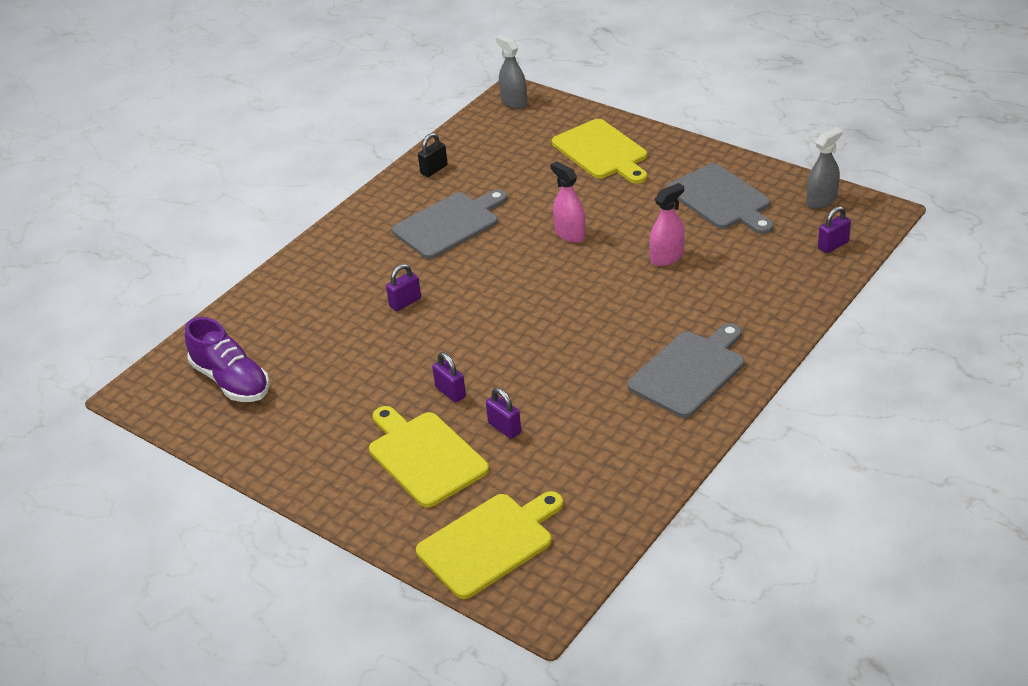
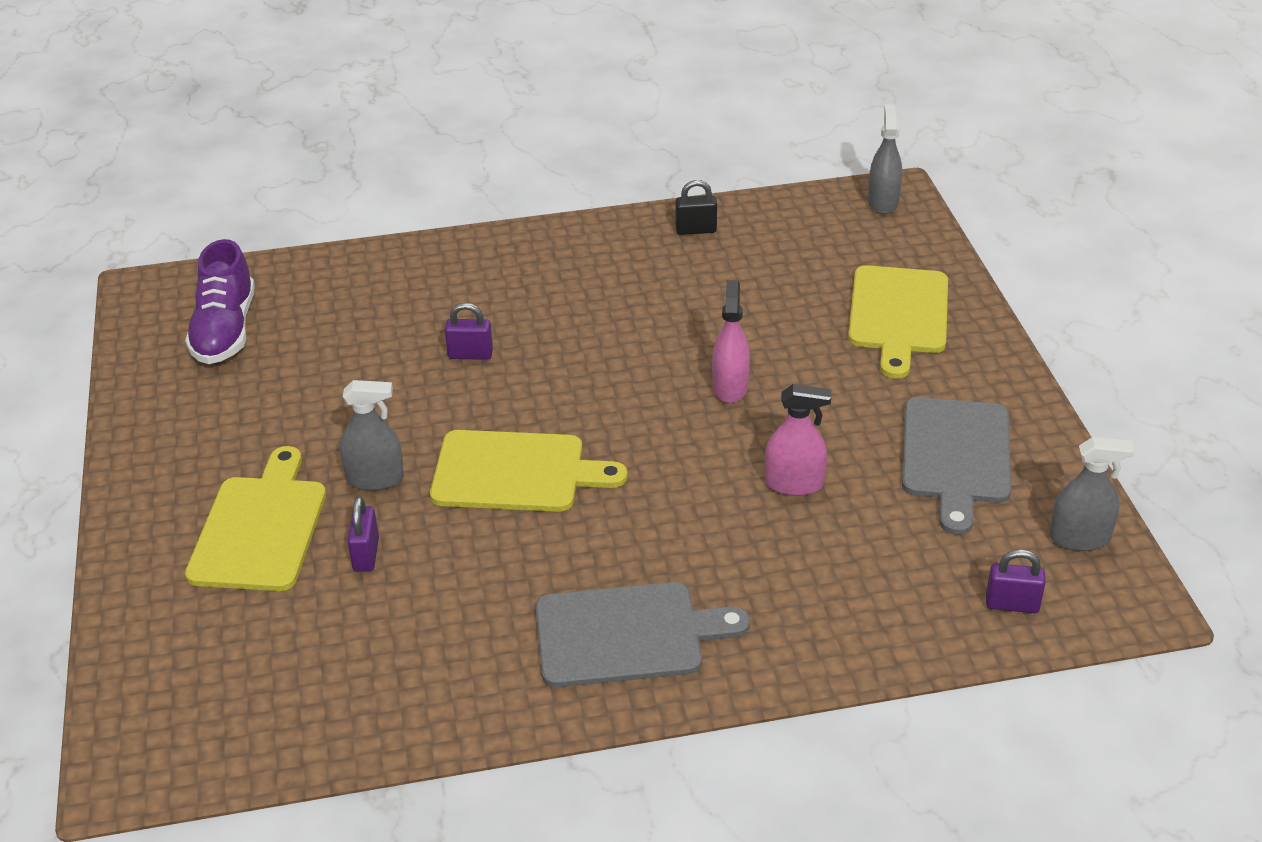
camera: 40 degrees right, 0 degrees up
(449, 224) = (627, 298): grey cutting board -> none
(450, 392) = (375, 479): purple padlock -> grey spray bottle
(489, 543) = (182, 665): yellow cutting board -> yellow cutting board (516, 472)

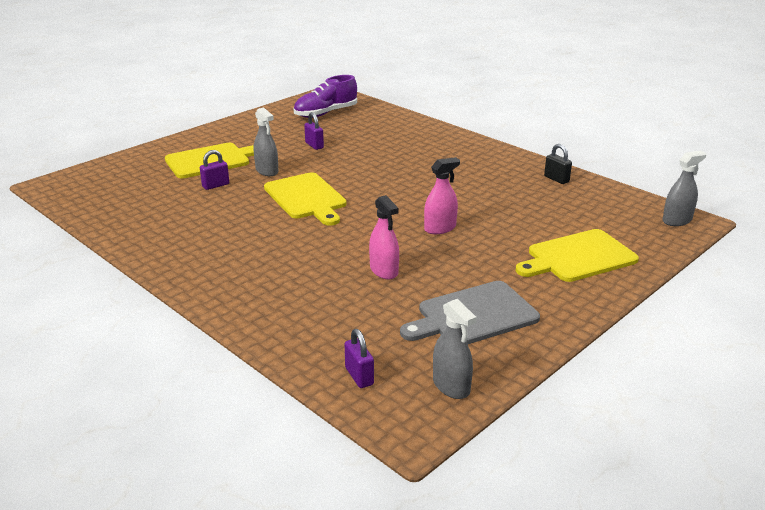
camera: 55 degrees right, 10 degrees down
(470, 355) = (376, 161): purple padlock -> purple padlock (314, 145)
(627, 635) = (219, 261): grey cutting board -> none

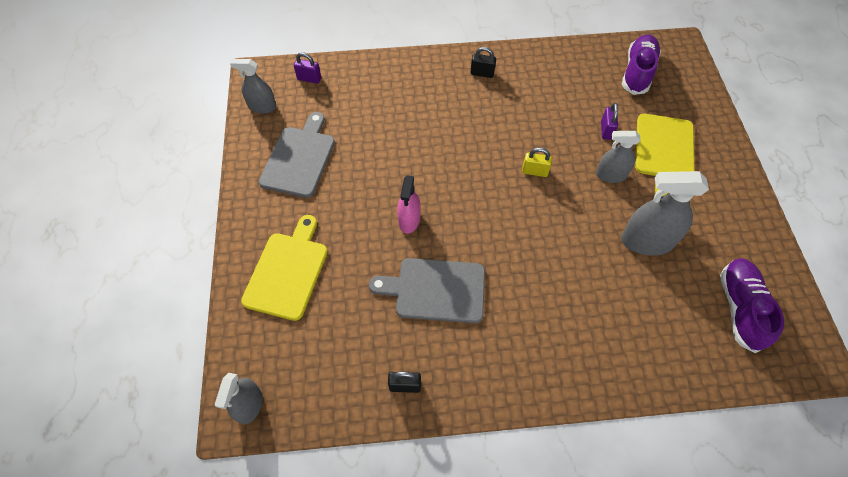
camera: 130 degrees right, 30 degrees up
(115, 193) = (637, 72): none -> purple shoe
(206, 265) = (482, 73): none -> black padlock
(306, 198) = (534, 171): yellow cutting board -> yellow padlock
(314, 145) = (647, 241): purple padlock -> grey spray bottle
(384, 270) = (389, 150): pink spray bottle -> none
(477, 195) = (435, 290): none -> grey cutting board

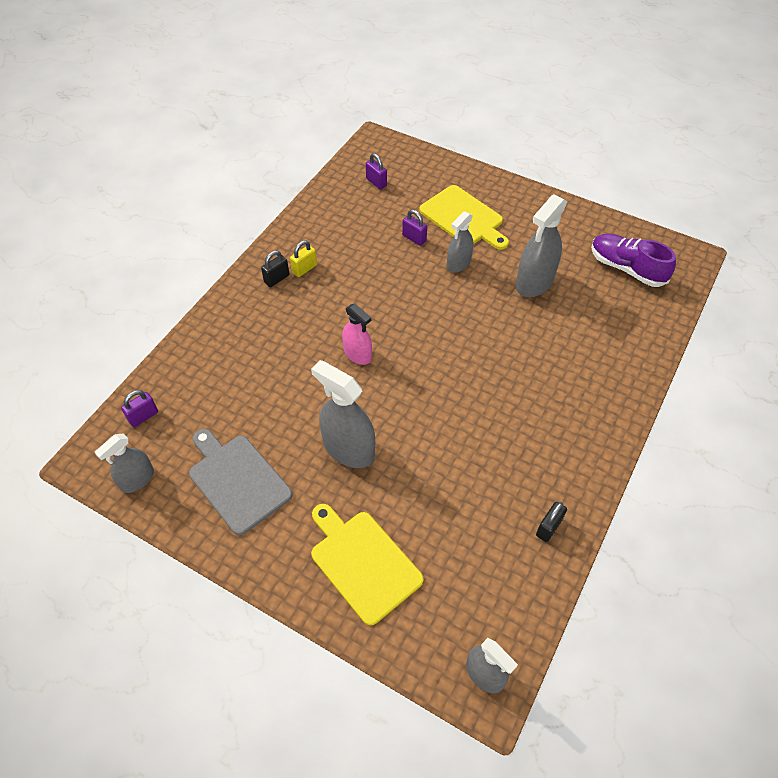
camera: 55 degrees left, 5 degrees down
(372, 207) = (348, 449): none -> grey spray bottle
(409, 220) = (387, 428): pink spray bottle -> pink spray bottle (357, 354)
(435, 290) = (473, 450): grey cutting board -> none
(534, 171) = (413, 308): yellow padlock -> yellow padlock (304, 269)
(637, 72) = (376, 182): purple shoe -> purple padlock

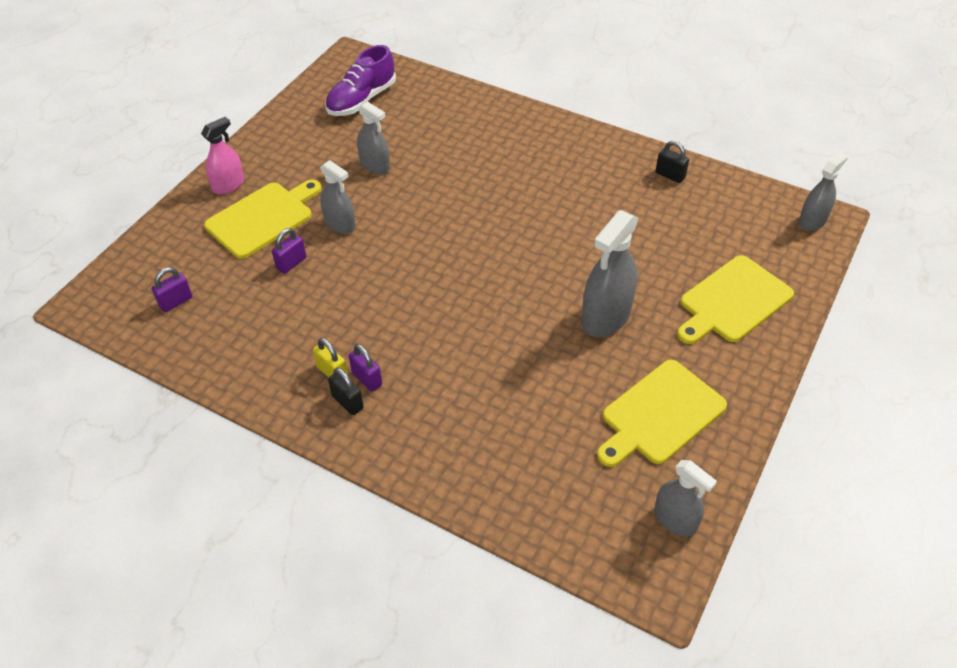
camera: 90 degrees left, 5 degrees down
(143, 416) = (582, 529): purple padlock -> purple padlock (367, 379)
(237, 480) = (660, 414): grey cutting board -> yellow cutting board
(357, 354) = (476, 313): pink spray bottle -> pink spray bottle (228, 185)
(534, 282) = (375, 165): grey spray bottle -> grey spray bottle, size x0.62

